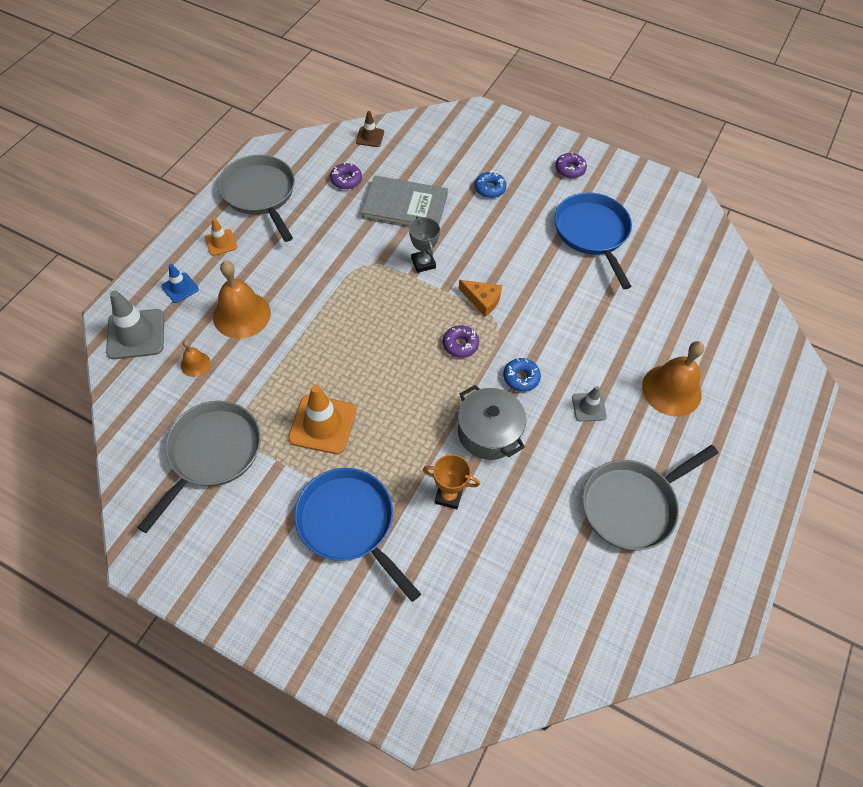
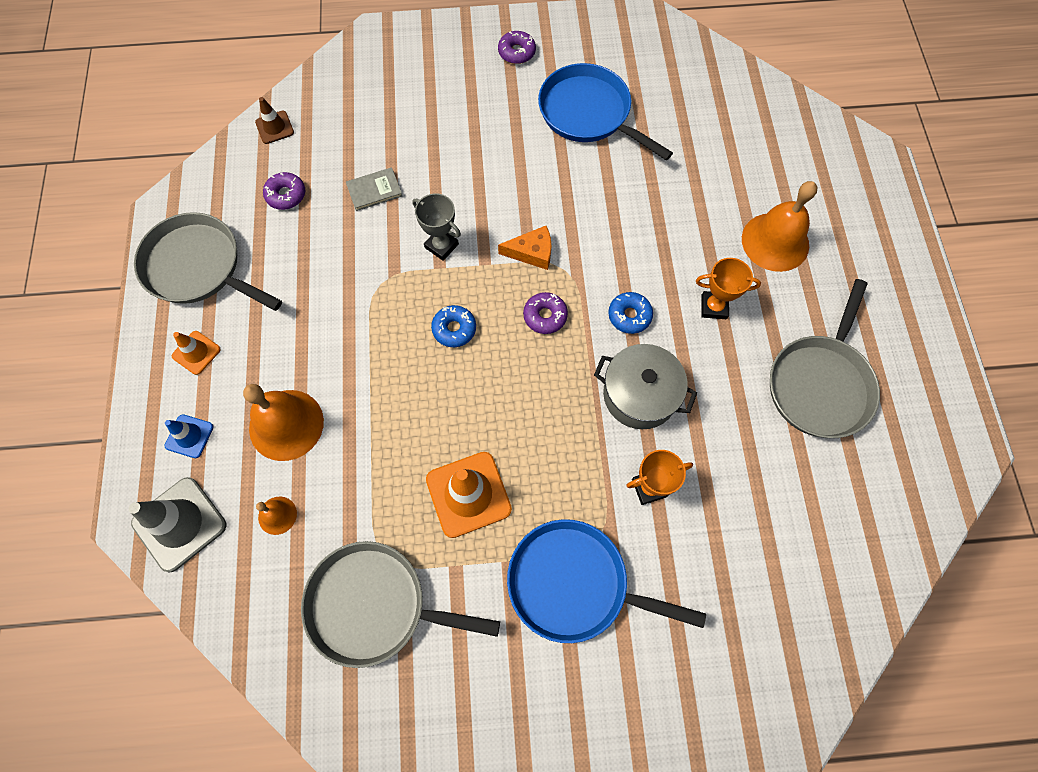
camera: 30 degrees left, 10 degrees up
(212, 453) = (374, 605): grey pan -> grey pan turned 75 degrees counterclockwise
(405, 206) = (374, 190): grey book -> grey book, size x0.50
(490, 189) = (450, 119): blue donut -> blue donut (454, 329)
(589, 407) = (714, 307): grey traffic cone -> orange trophy

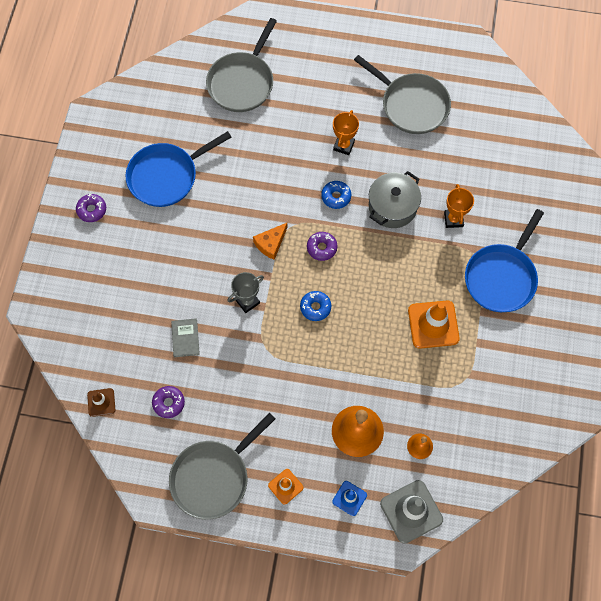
camera: 75 degrees left, 0 degrees up
(374, 605) = (490, 395): grey pan -> grey pan (242, 82)
(532, 252) = (270, 243): orange cheese -> orange cheese turned 150 degrees counterclockwise
(775, 241) = (307, 95): orange bell -> none

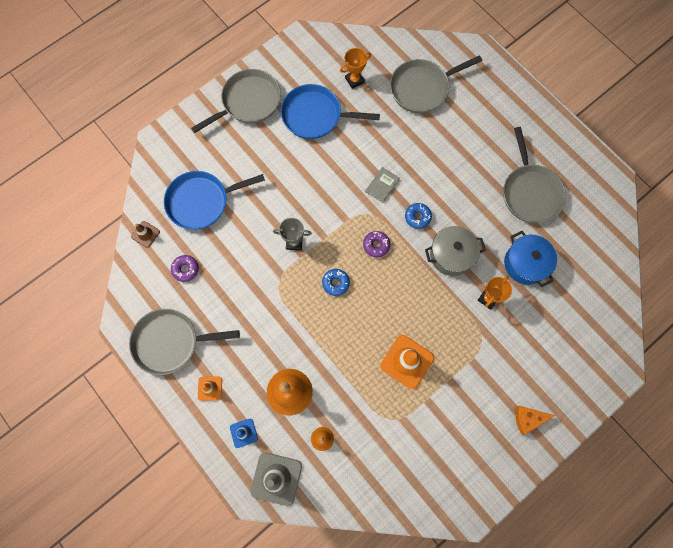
camera: 40 degrees right, 5 degrees up
(92, 210) = (248, 102): purple donut -> grey pan
(185, 338) = (233, 235): grey book -> grey book (382, 185)
(270, 243) = (344, 215): orange cheese -> orange cheese (528, 419)
(344, 146) = (454, 185): orange trophy -> orange trophy (354, 80)
(458, 167) = (525, 263): none -> blue pot
(501, 277) = (487, 368): blue pan -> blue pan (201, 201)

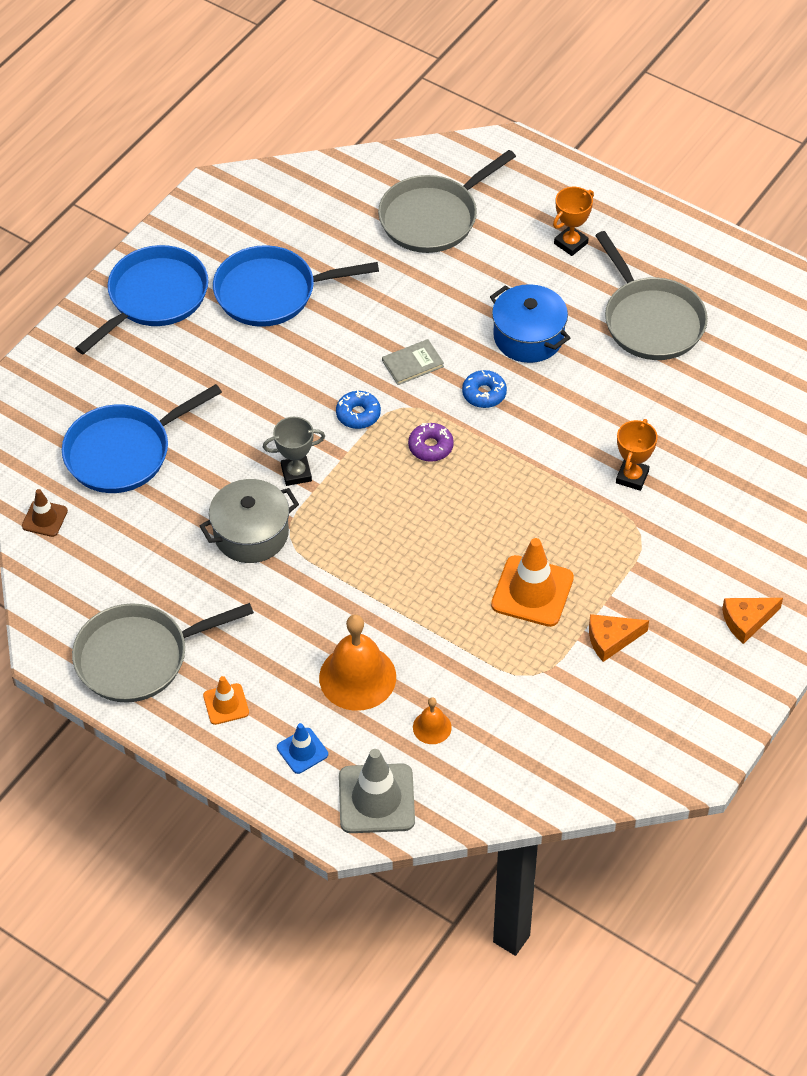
camera: 15 degrees left, 20 degrees down
(185, 269) = (129, 551): purple donut -> none
(248, 102) = (154, 298): grey pan -> blue pan
(336, 283) = (382, 513): blue donut -> blue donut (358, 414)
(354, 80) = (319, 230): orange trophy -> orange trophy (571, 243)
(382, 185) = (412, 363): grey book -> grey book turned 45 degrees clockwise
(443, 408) = (611, 639): none -> orange cheese
(451, 255) = (555, 432): grey pot -> grey pot (251, 534)
(525, 263) = (675, 417): blue pot -> blue pot (528, 337)

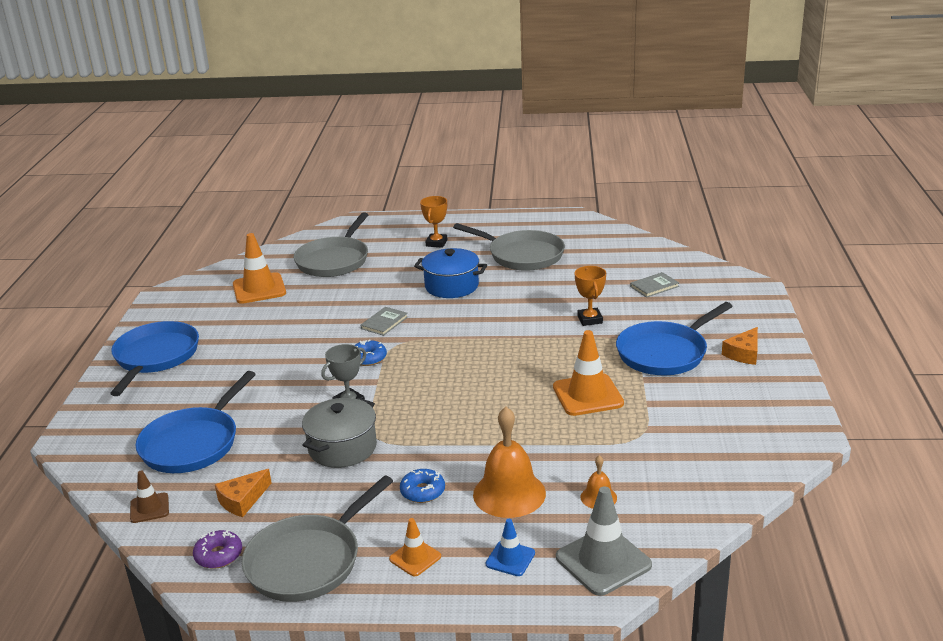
camera: 30 degrees left, 25 degrees down
(271, 292) = (248, 325): blue pan -> blue pan (665, 353)
(320, 230) = (259, 289): none -> orange traffic cone
(430, 447) = (437, 354): purple donut -> purple donut (218, 555)
(484, 393) = (449, 319): blue donut -> blue donut (422, 491)
(611, 639) = (670, 397): orange cheese -> orange cheese (242, 500)
(752, 459) = (654, 286): none -> grey book

